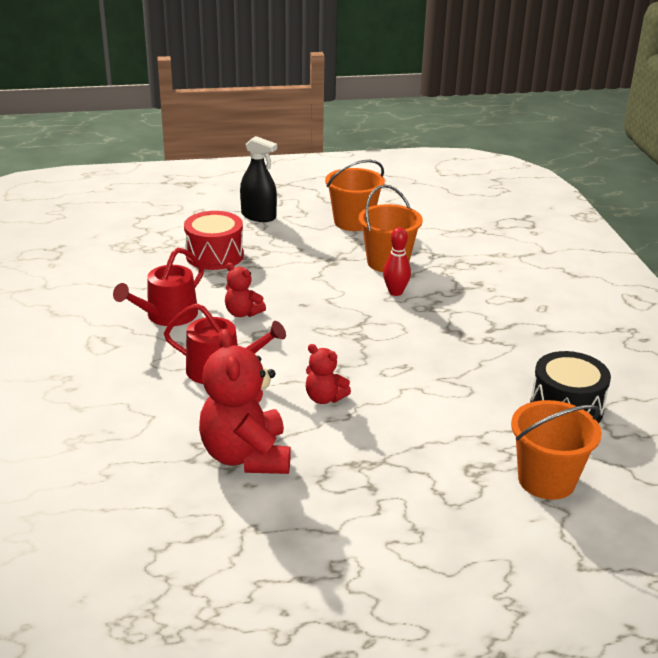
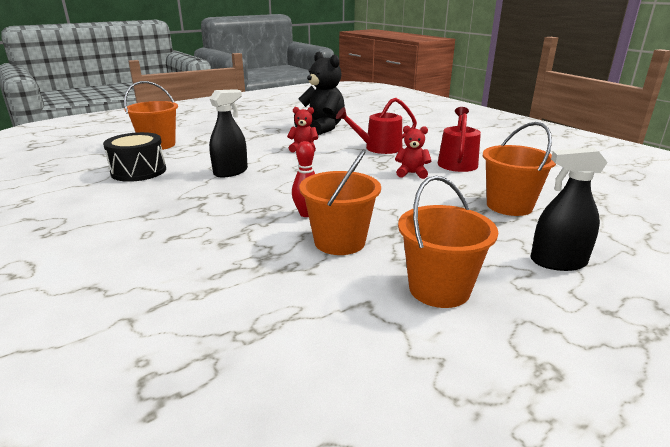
camera: 155 degrees right, 5 degrees down
(214, 255) = (509, 206): red drum -> orange bucket
(246, 456) = (321, 128): red teddy bear -> black teddy bear
(447, 373) = (230, 172): none -> black spray bottle

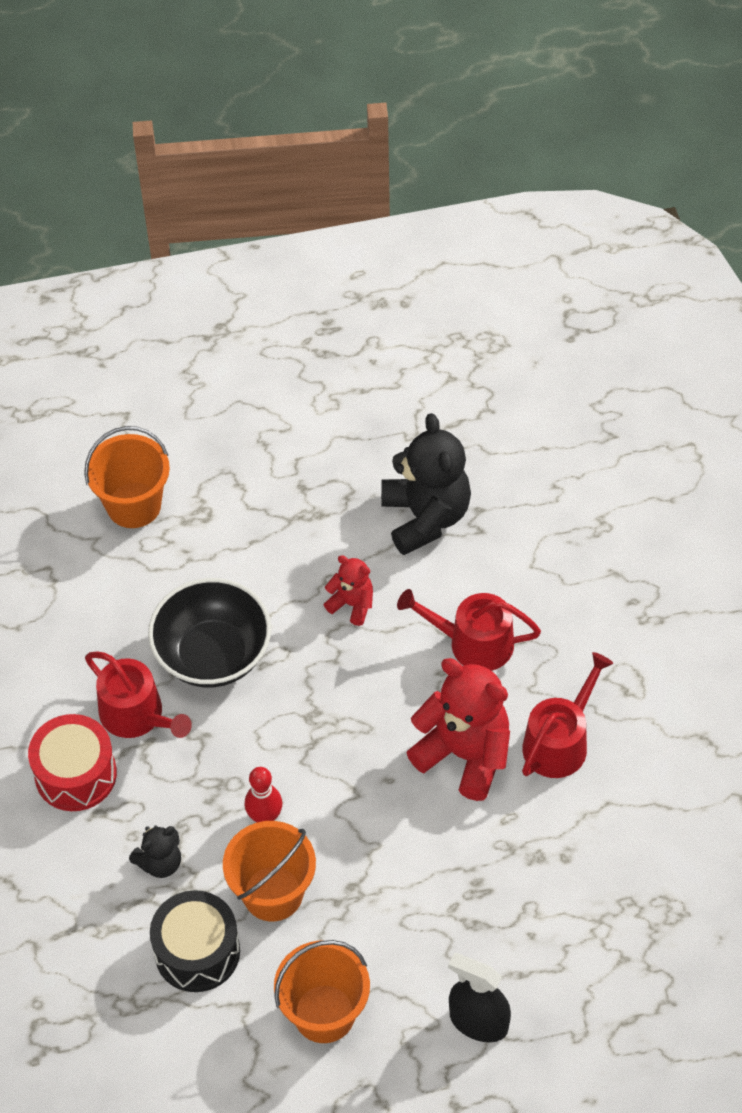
camera: 25 degrees right, 30 degrees up
(139, 171) = (89, 605): black drum -> black drum (197, 952)
(147, 225) = (76, 774): none -> red drum
(188, 197) = (137, 715): none -> red watering can
(230, 172) = (213, 654): black spray bottle -> black bowl
(237, 247) = (160, 863): none -> black teddy bear
(411, 173) = (464, 754): red teddy bear -> red teddy bear, size x1.96
(509, 206) = (527, 894): orange bucket -> none

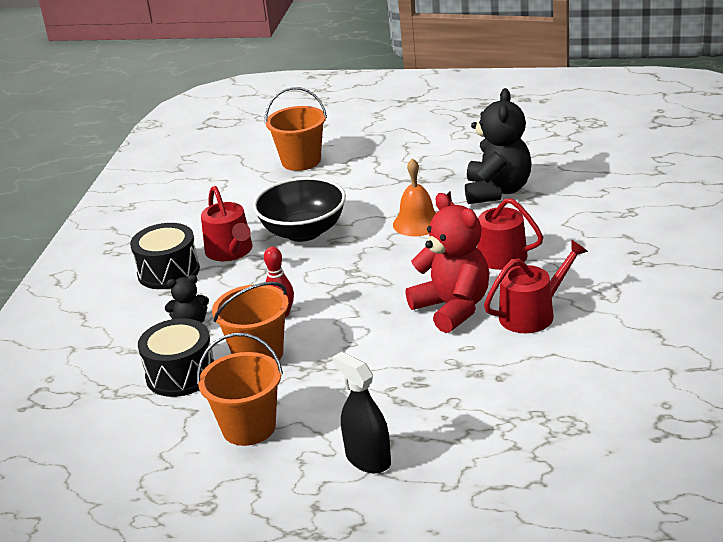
camera: 25 degrees right, 25 degrees down
(76, 774) = (168, 272): red drum -> black drum
(352, 604) = (417, 223): red teddy bear -> orange bell

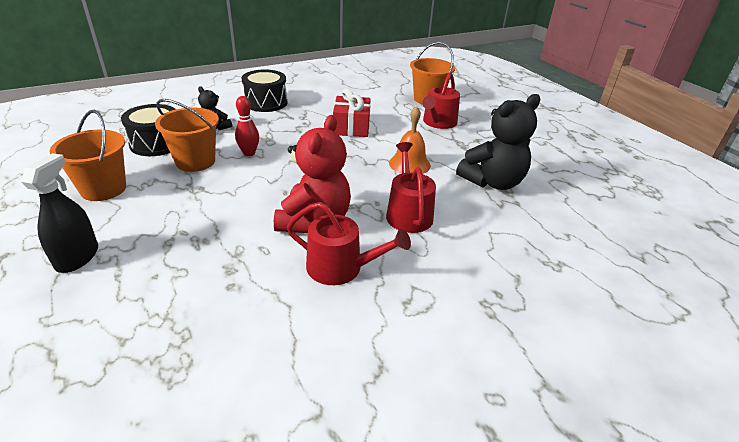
camera: 45 degrees right, 5 degrees up
(231, 251) = (305, 113): red watering can -> red watering can (438, 123)
(303, 232) = (351, 127): black bowl -> red gift

